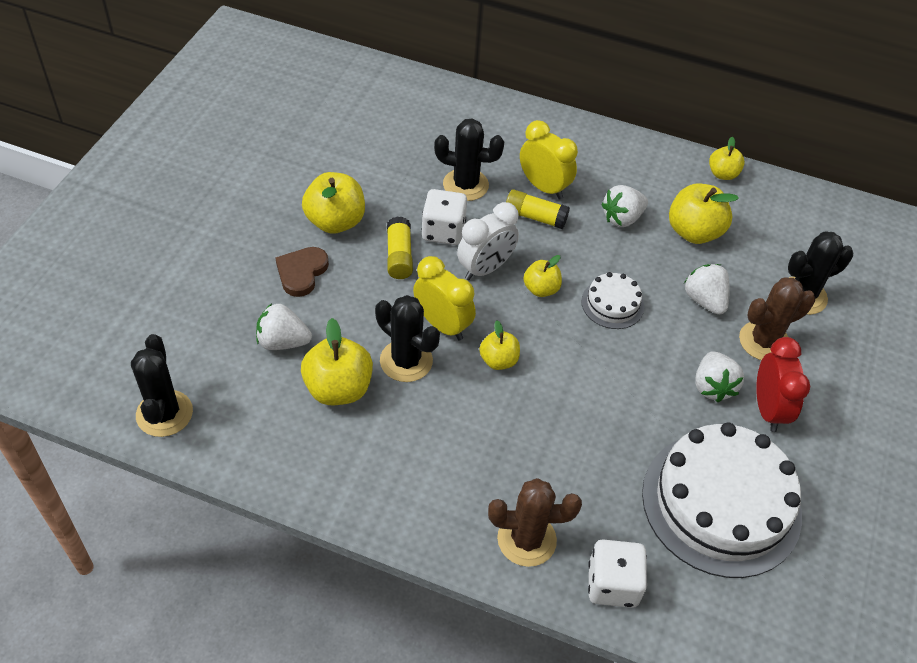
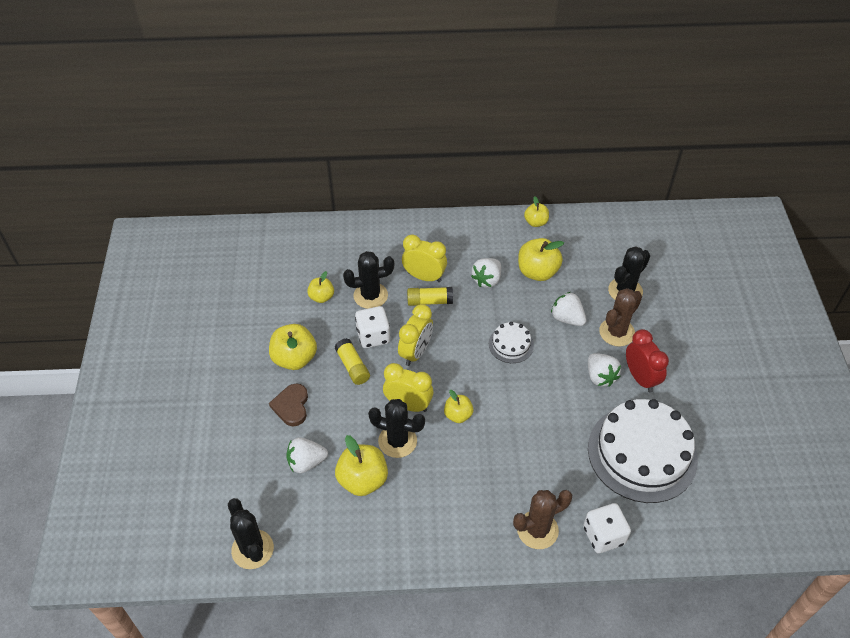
camera: 20 degrees left, 0 degrees up
(485, 268) = (416, 352): white clock -> yellow clock
(541, 289) = (459, 352): yellow apple -> yellow apple (321, 297)

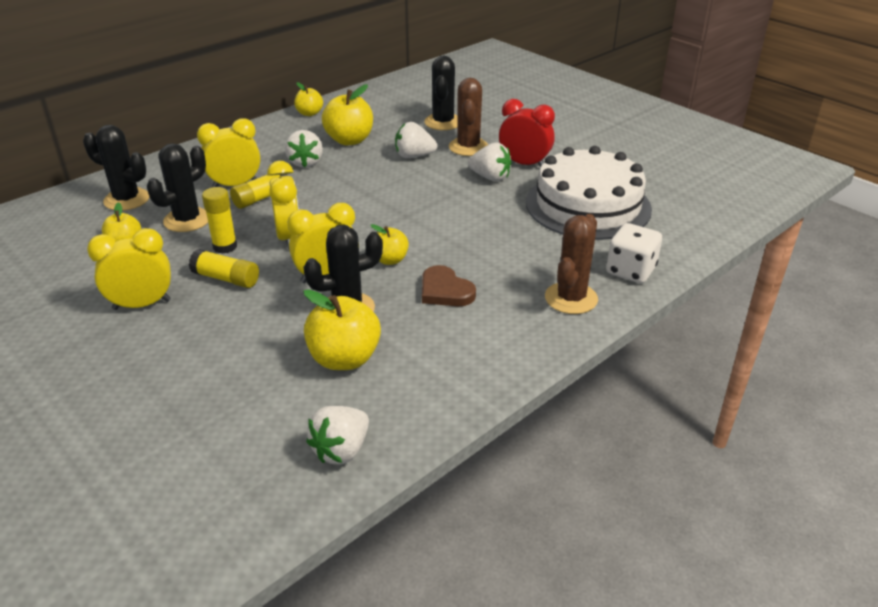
camera: 40 degrees left, 15 degrees down
(252, 549) = (270, 500): black cactus -> black cactus (126, 199)
(291, 406) = (181, 344): brown heart -> brown heart (445, 291)
(294, 358) = (142, 304): yellow apple -> yellow clock
(306, 462) = (256, 381): white strawberry -> white strawberry (341, 450)
(373, 336) = (225, 247): white dice -> yellow glue stick
(511, 344) = (382, 192): white cake -> none

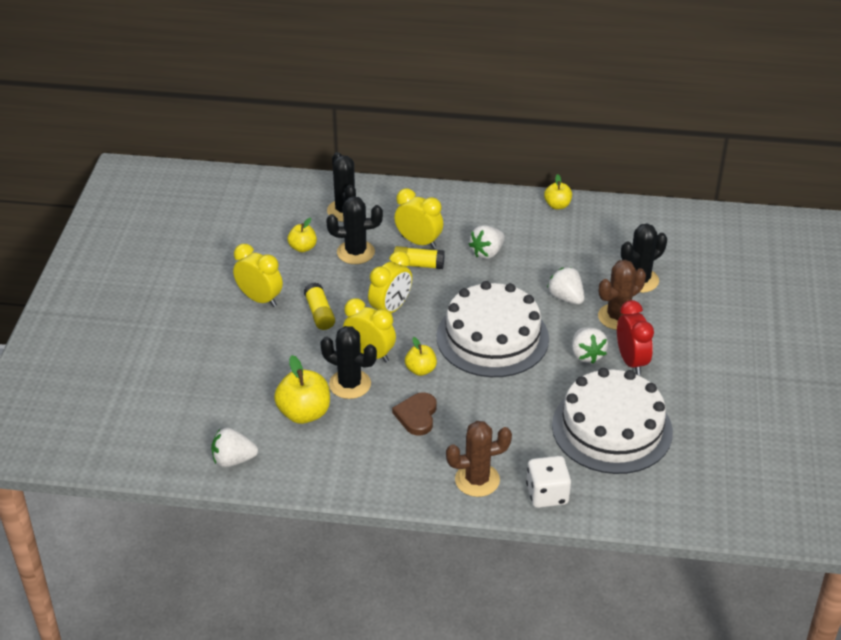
camera: 50 degrees right, 5 degrees up
(225, 247) = (349, 289): yellow glue stick -> none
(349, 140) = (545, 251): yellow apple -> none
(406, 207) = (492, 337): none -> white cake

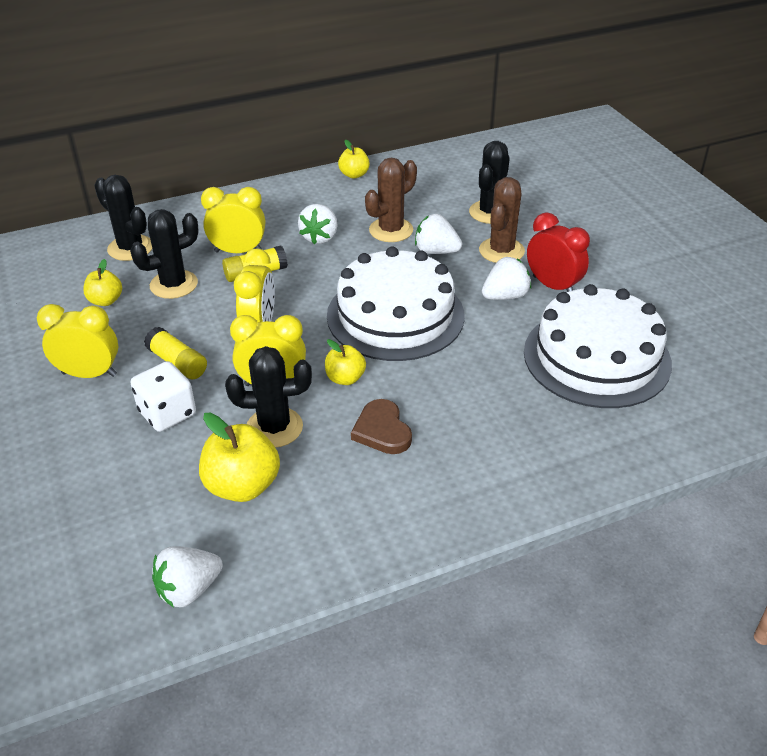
camera: 30 degrees left, 0 degrees up
(477, 480) = (511, 474): brown cactus -> brown cactus (391, 230)
(547, 494) = (599, 455): white dice -> white dice (167, 413)
(586, 355) = (505, 296): white strawberry -> white strawberry turned 75 degrees counterclockwise

